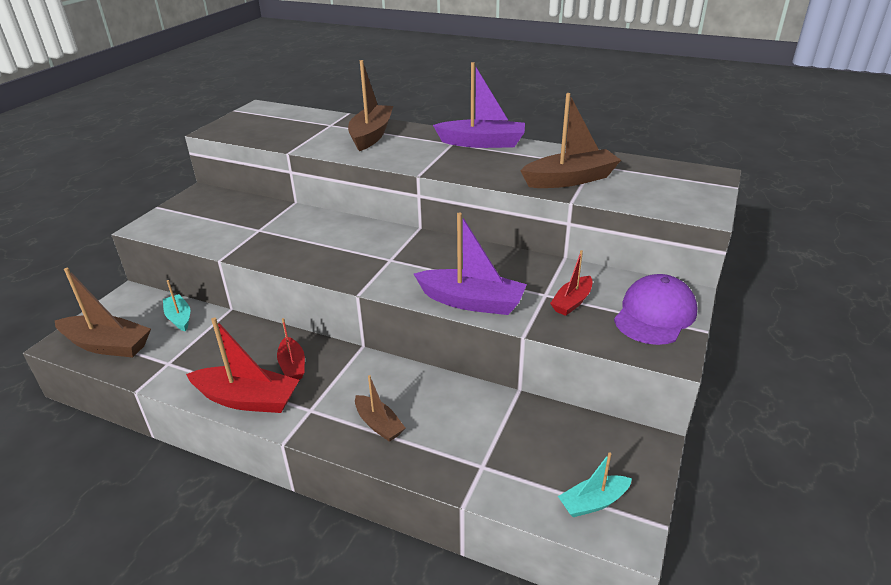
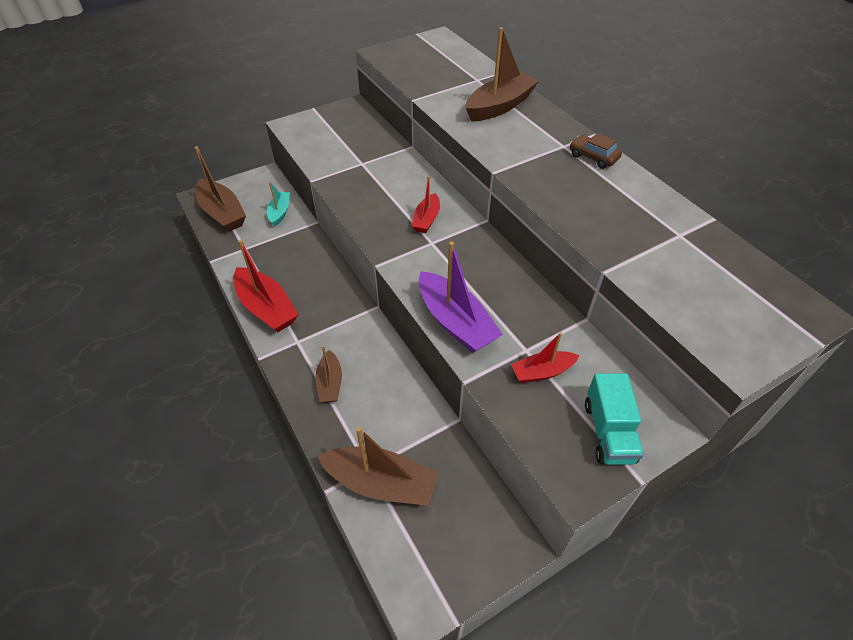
camera: 35 degrees right, 15 degrees up
(292, 365) = (316, 296): red boat -> red boat (426, 219)
(482, 143) = (593, 157): purple boat -> brown car
(570, 179) = (634, 243): brown boat -> brown boat (381, 483)
(593, 502) = (420, 558): turquoise boat -> none
(655, 314) = (608, 432): purple cap -> turquoise truck

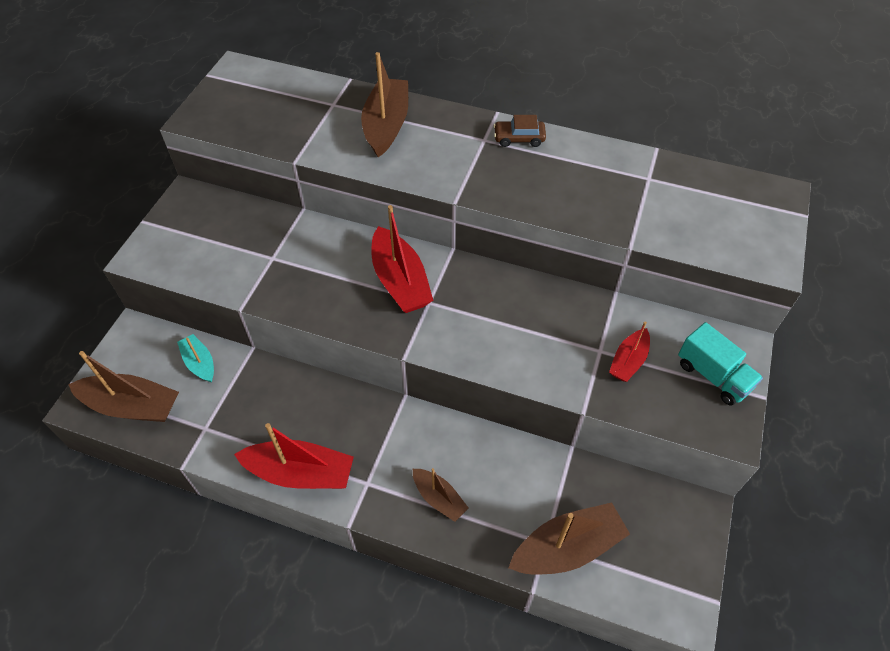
camera: 40 degrees left, 5 degrees up
(426, 219) = (400, 281): red boat -> red boat, size x1.74
(455, 322) = (525, 365): purple boat -> none

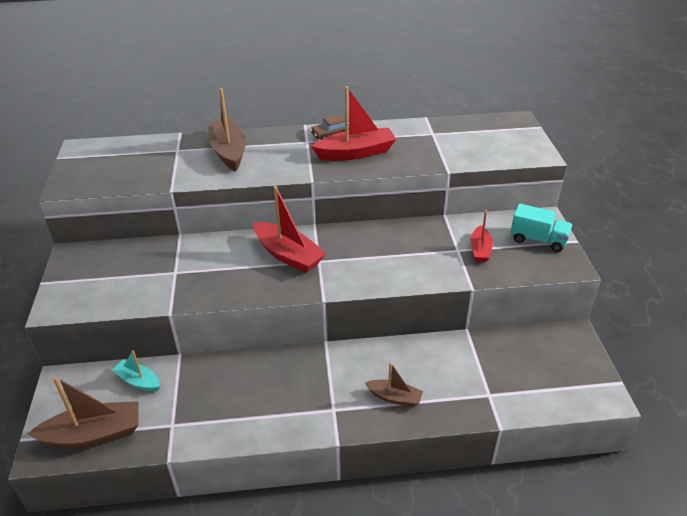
camera: 25 degrees left, 15 degrees down
(300, 473) = (275, 424): red boat -> red boat (355, 153)
(567, 548) = (505, 391): brown boat -> none

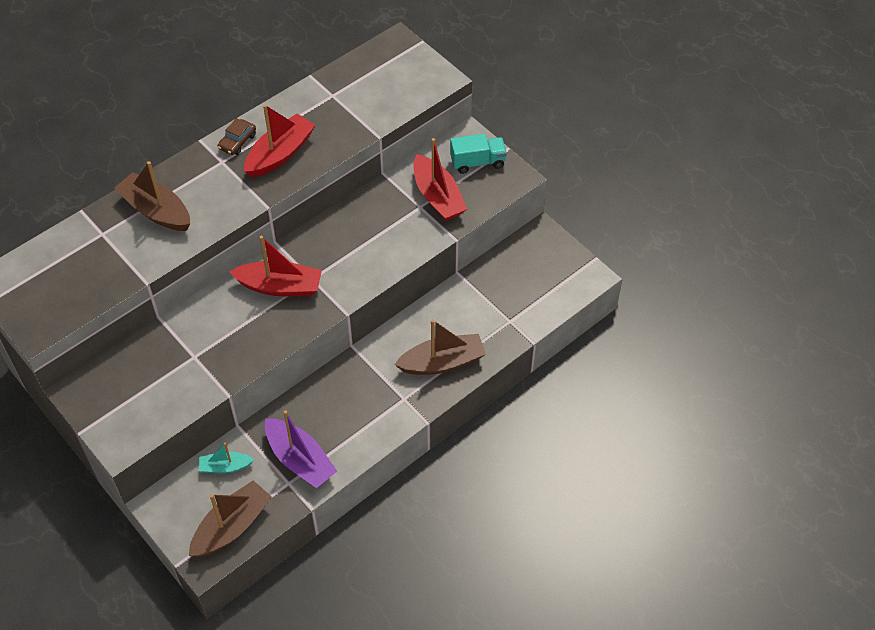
camera: 35 degrees left, 15 degrees up
(199, 411) = (300, 460): none -> purple boat
(394, 397) = (442, 362): brown boat -> brown boat, size x1.74
(480, 250) = (437, 197): red boat -> red boat, size x1.74

